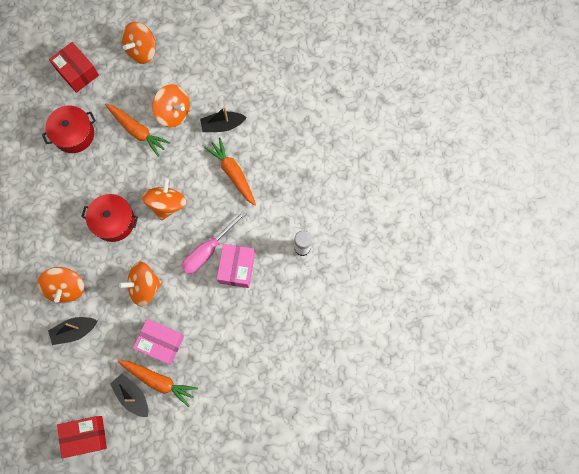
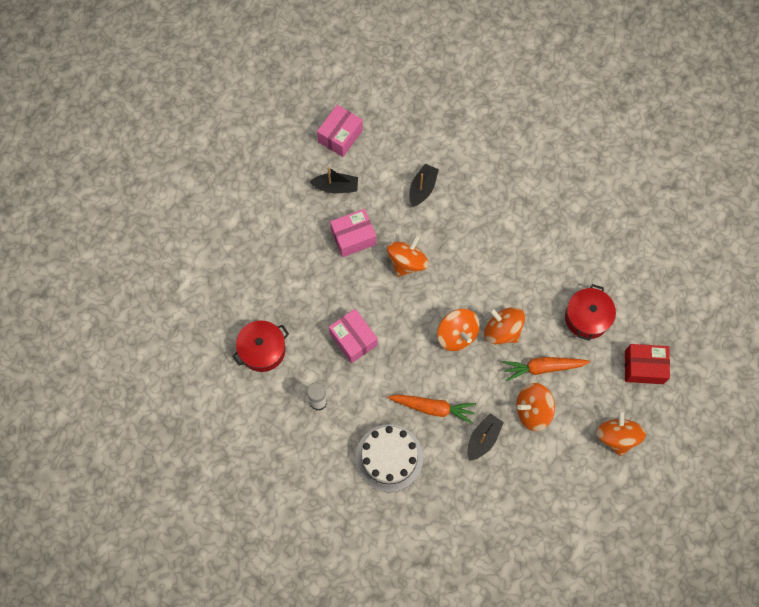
camera: 135 degrees right, 5 degrees down
(66, 288) = (461, 209): orange spinning top -> orange spinning top (502, 331)
(85, 436) = (340, 136): red box -> pink box
(114, 221) = (481, 284): red pot -> red pot (262, 350)
(159, 381) = (327, 212): orange carrot -> none
(208, 250) = (388, 331): pink screwdriver -> none
(293, 169) = (389, 458): none -> white cake

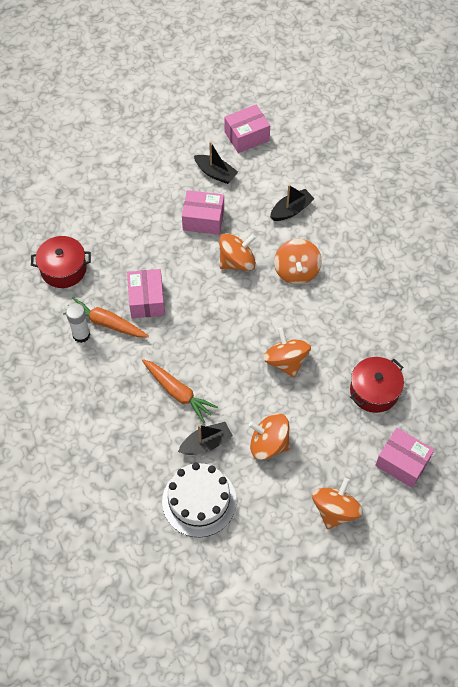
camera: 30 degrees right, 10 degrees down
(389, 458) = (110, 413): white cake -> white cake (199, 501)
(457, 335) = (241, 343): orange spinning top -> orange spinning top (296, 271)
(543, 368) = (303, 412): orange carrot -> orange carrot (106, 323)
(643, 367) = (402, 463): red box -> pink box

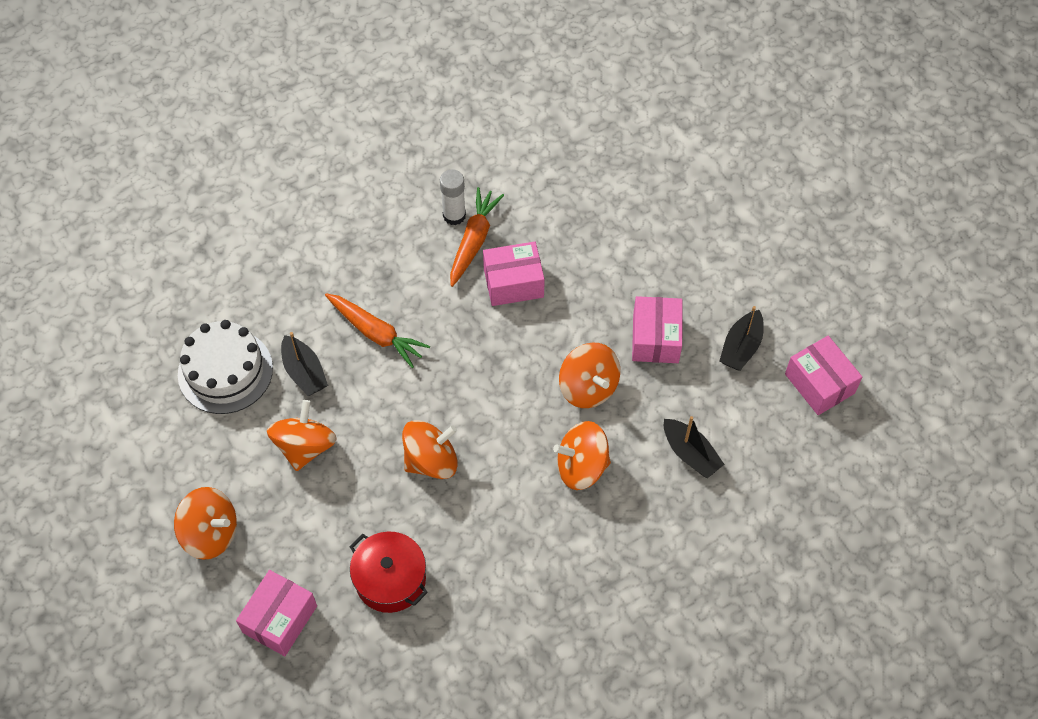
camera: 85 degrees right, 0 degrees up
(63, 269) = (551, 183): red pot -> none
(178, 392) = (376, 333): orange carrot -> orange carrot turned 90 degrees counterclockwise

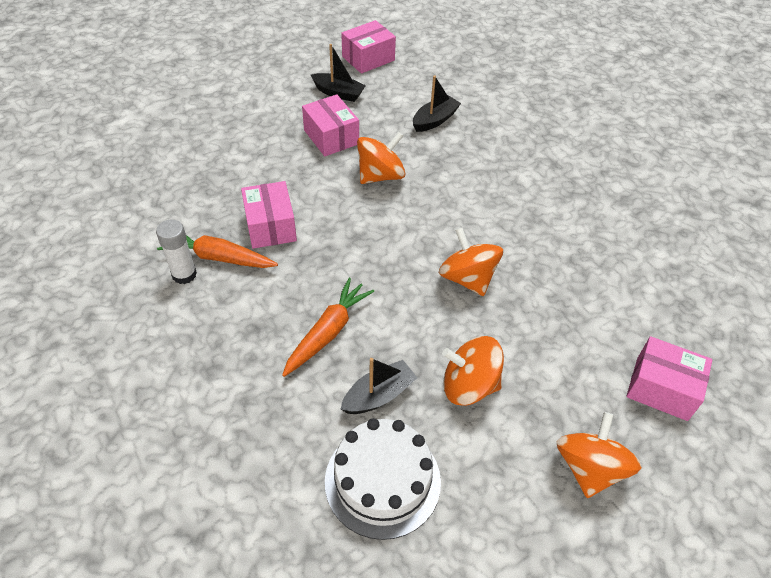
camera: 95 degrees left, 10 degrees down
(390, 579) = (593, 302): red pot -> none
(581, 466) = (456, 179): orange spinning top -> none
(655, 338) = (331, 137): pink box -> pink box turned 60 degrees clockwise

